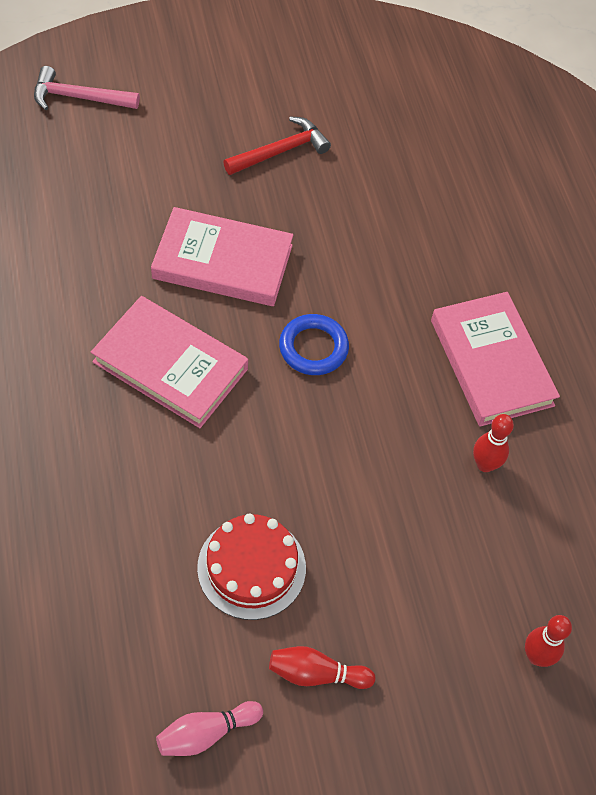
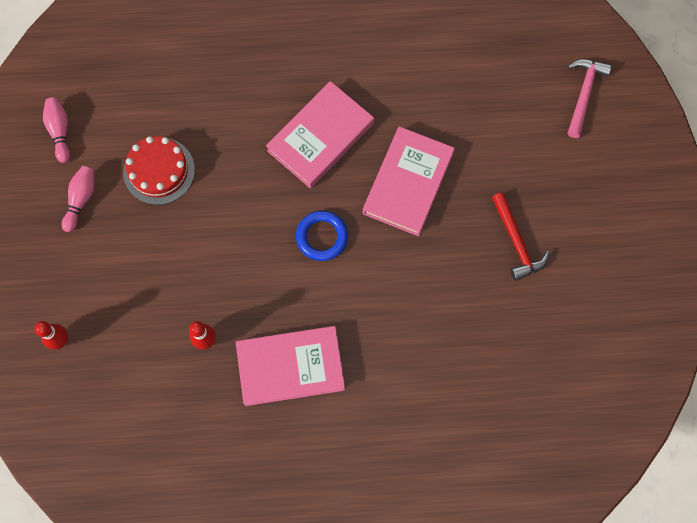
camera: 105 degrees right, 15 degrees up
(316, 673) = (81, 199): red bowling pin -> pink bowling pin

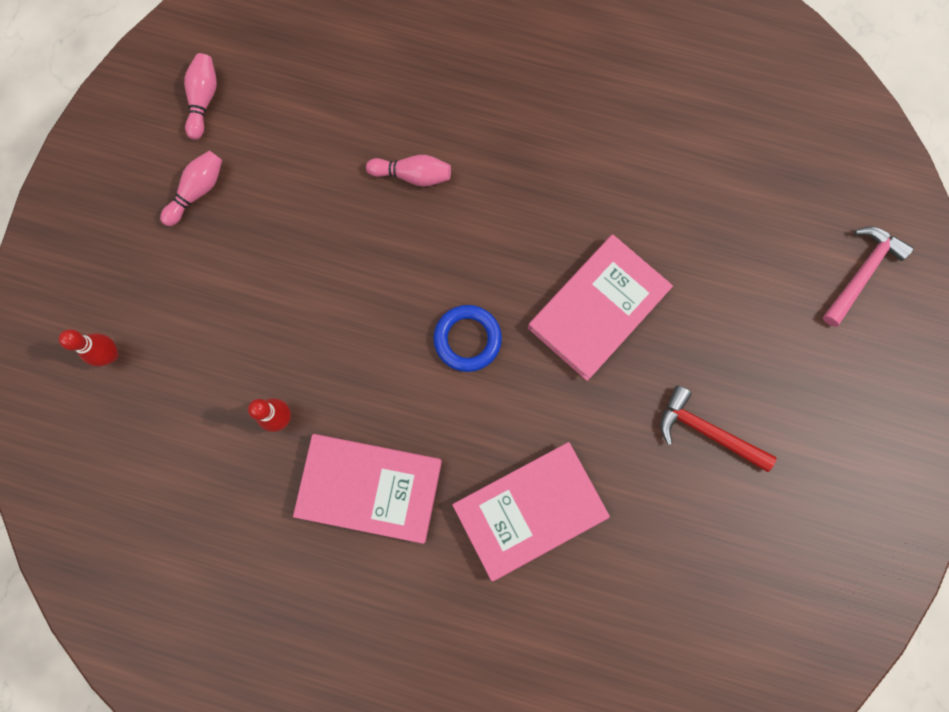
camera: 20 degrees right, 5 degrees up
(159, 171) = (302, 188): red cake -> none
(238, 134) = (412, 175): none -> pink bowling pin
(320, 137) = (511, 214): pink book -> pink book (529, 510)
(516, 241) = (707, 431): red hammer -> red hammer turned 120 degrees clockwise

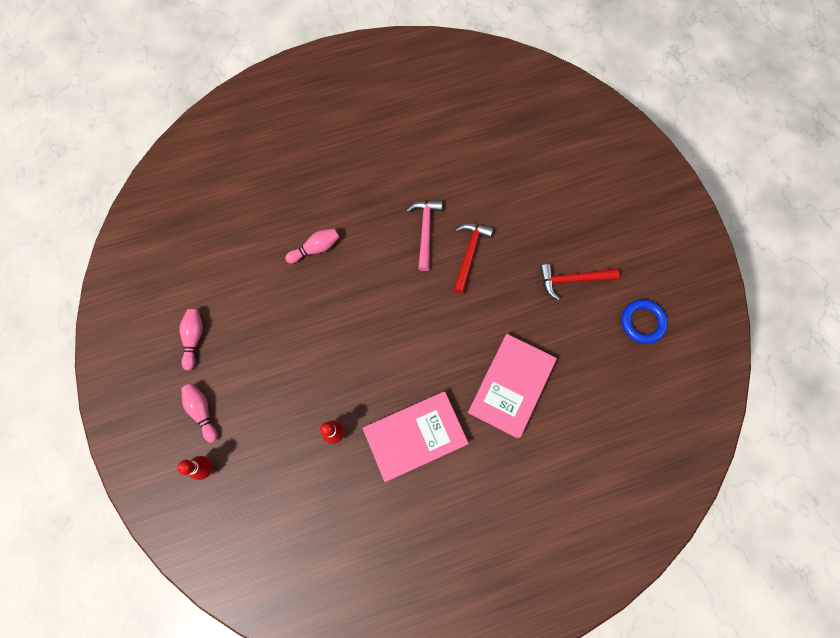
camera: 35 degrees left, 5 degrees down
(203, 100) = (161, 285): pink bowling pin -> pink bowling pin (202, 411)
(467, 339) = (410, 317): blue ring -> blue ring (642, 322)
(597, 309) = (469, 254): pink book -> red hammer
(861, 273) = (589, 147): pink hammer -> pink hammer (425, 231)

